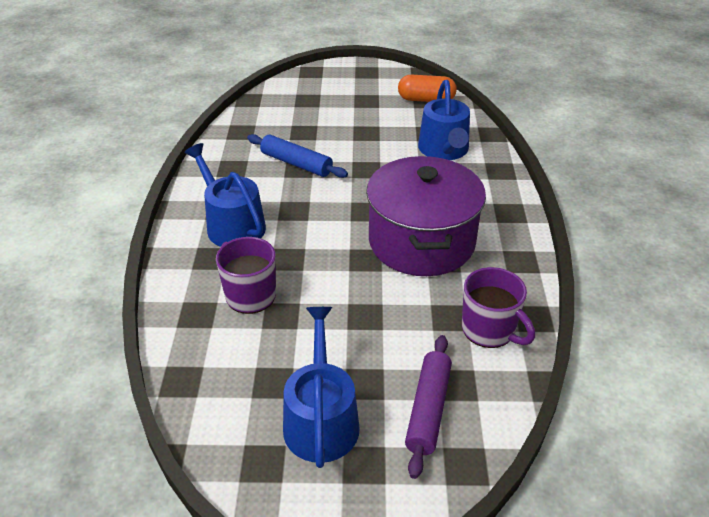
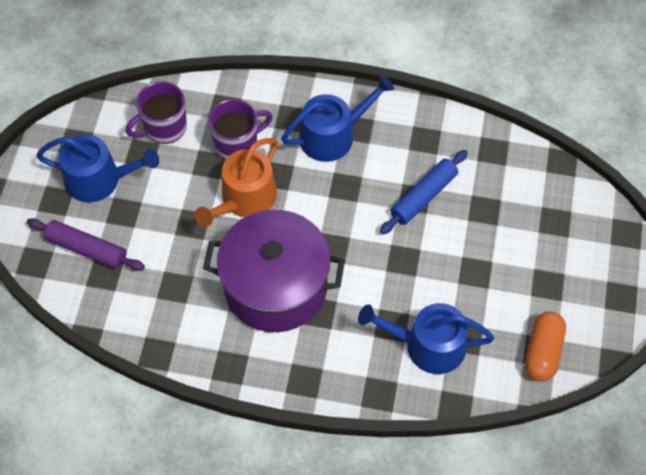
camera: 100 degrees right, 20 degrees up
(324, 278) = (244, 199): none -> orange watering can
(489, 330) = (151, 314): purple mug -> purple mug (164, 128)

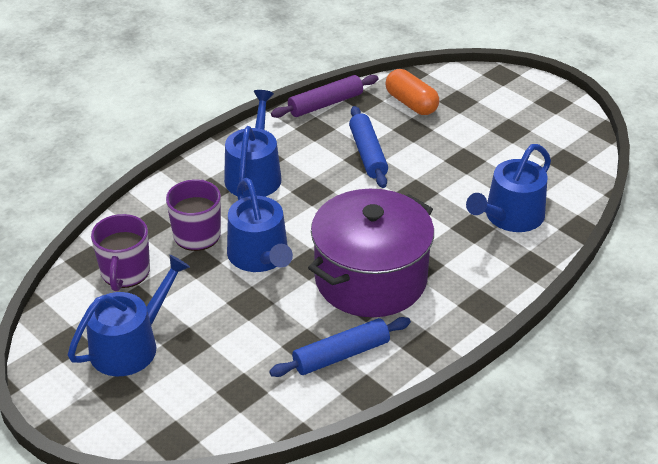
camera: 55 degrees left, 20 degrees down
(87, 249) = (200, 391): purple rolling pin -> purple rolling pin (325, 104)
(182, 315) = (341, 355): none -> blue rolling pin
(244, 199) = (260, 257): orange watering can -> blue watering can
(543, 352) = (568, 160): orange capsule -> orange capsule (411, 103)

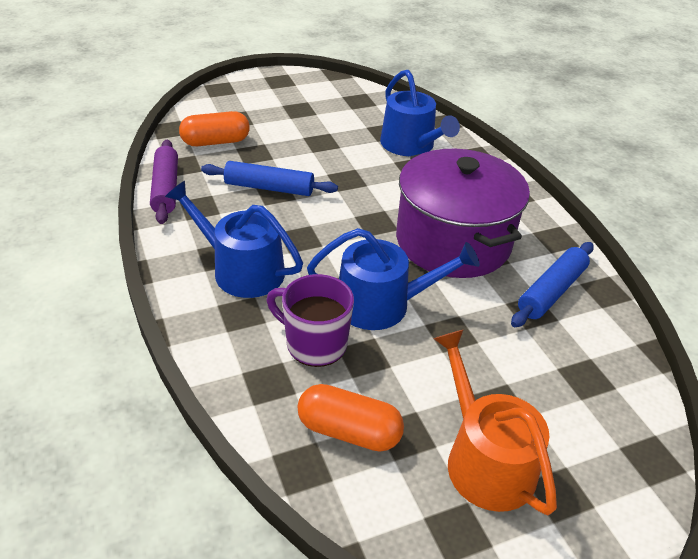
camera: 70 degrees left, 0 degrees up
(125, 273) = (349, 431): purple mug -> orange capsule
(130, 345) = (484, 459): blue watering can -> orange watering can
(341, 355) = (551, 291): blue rolling pin -> blue rolling pin turned 45 degrees clockwise

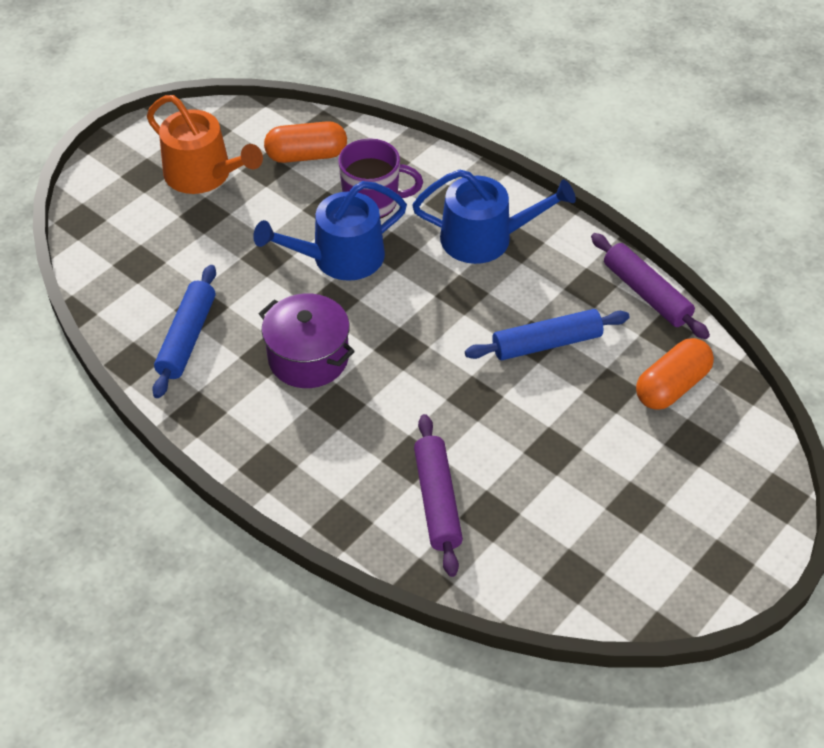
camera: 155 degrees right, 10 degrees up
(411, 146) = (437, 500): blue watering can -> purple rolling pin
(453, 241) = (308, 357): purple pot -> purple pot, size x0.60

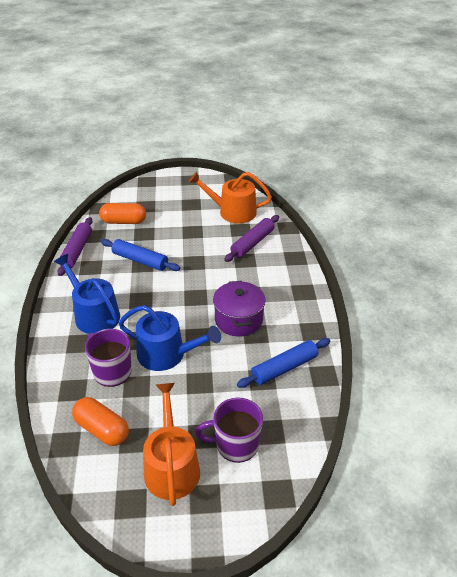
camera: 135 degrees left, 10 degrees down
(161, 229) = (235, 445): none -> purple mug
(550, 545) = (232, 212): none -> orange watering can

